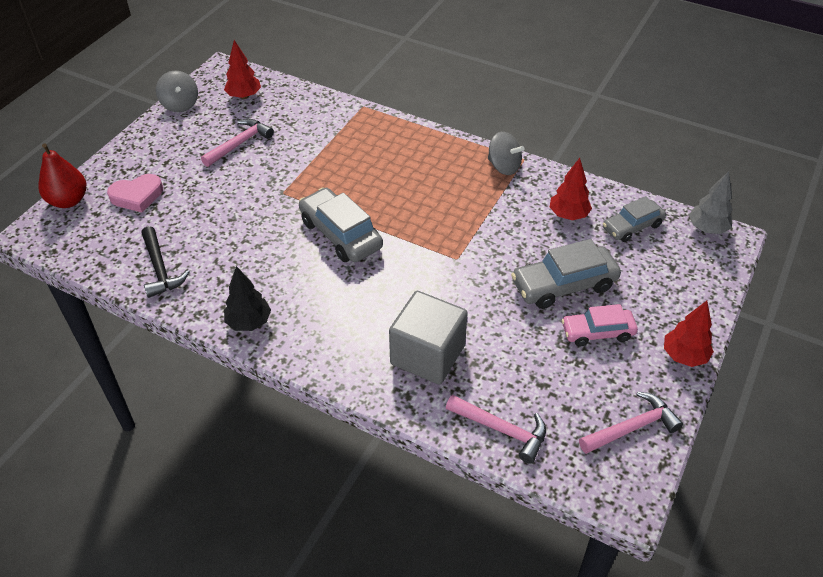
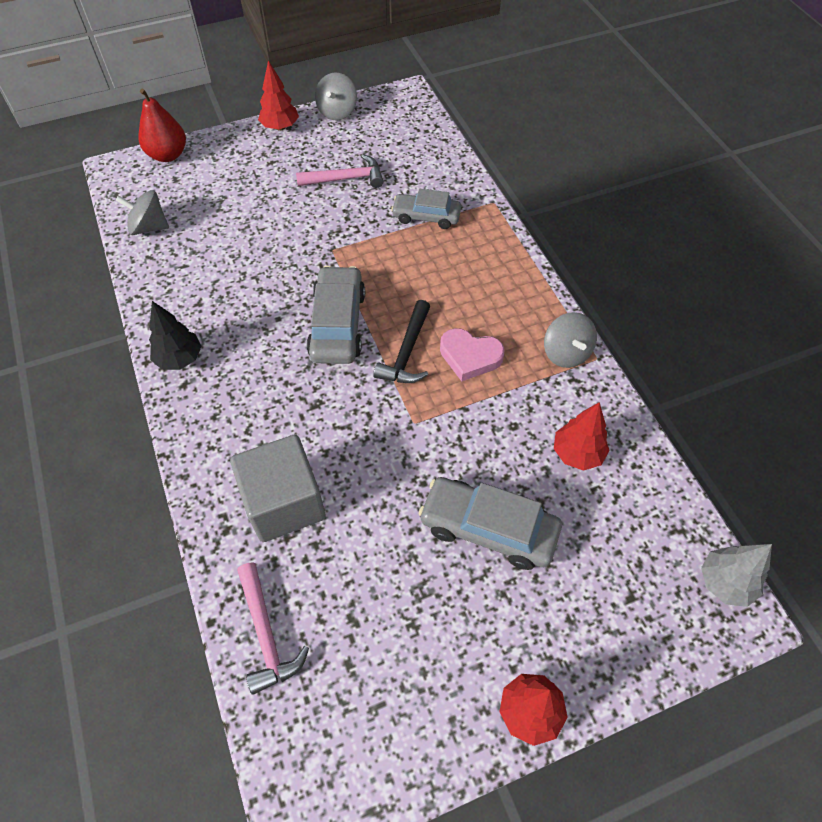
camera: 40 degrees right, 10 degrees up
(114, 256) = (149, 227): none -> grey spinning top
(137, 196) = (219, 181): pink heart -> pink heart (470, 357)
(160, 269) = (168, 261): black hammer -> black hammer (407, 352)
(244, 96) = (397, 132): red tree -> red tree (280, 127)
(597, 332) = (466, 608): pink car -> none
(632, 226) = (635, 516): grey car -> grey car (426, 216)
(632, 427) = (387, 743): pink hammer -> none

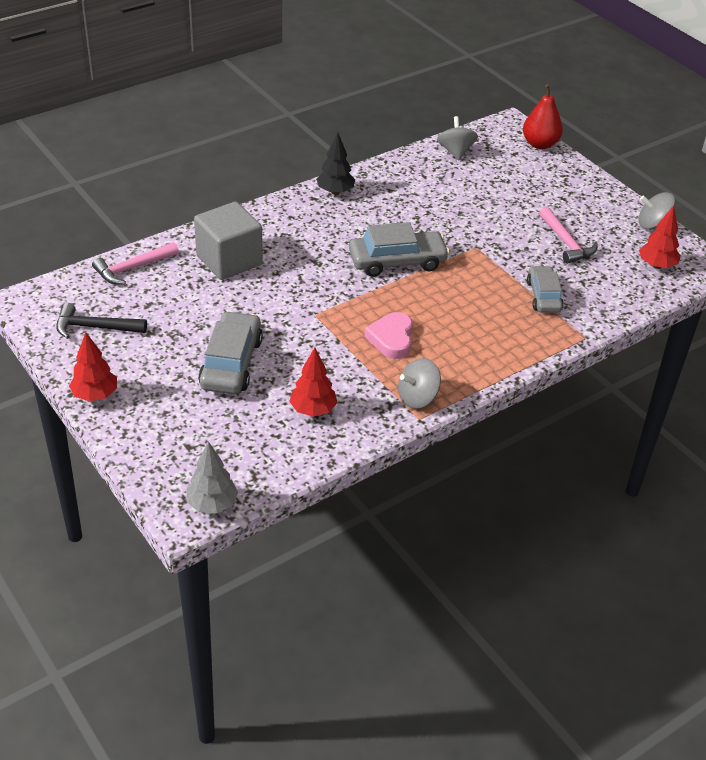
camera: 75 degrees right, 15 degrees down
(280, 127) = (610, 195): red tree -> red tree (656, 265)
(407, 352) = (383, 302): black hammer -> black hammer (95, 327)

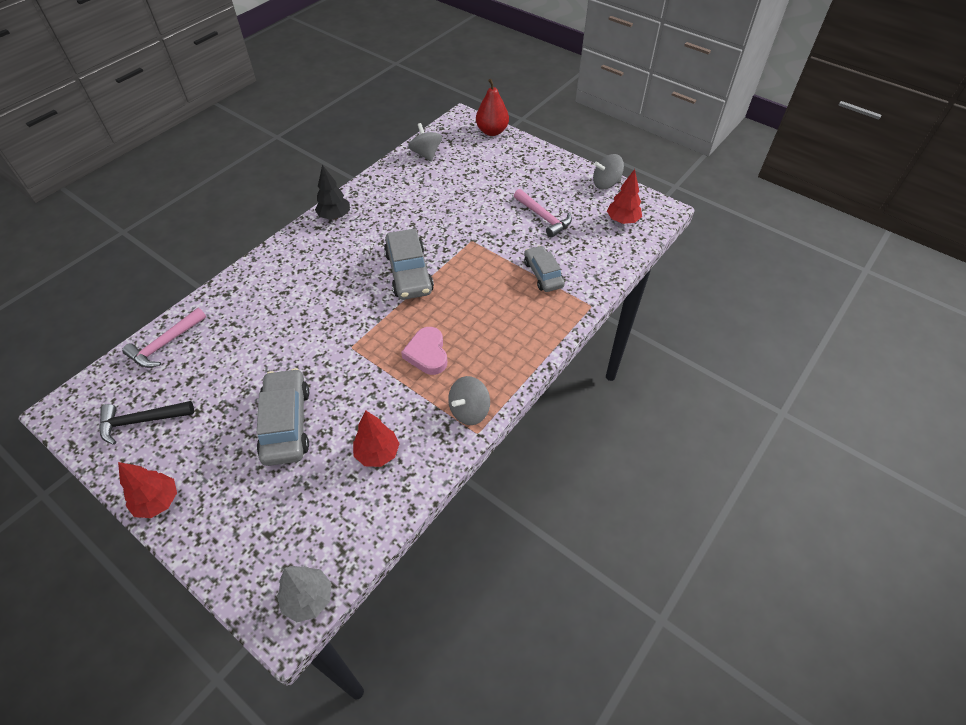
camera: 15 degrees left, 10 degrees up
(229, 260) = (256, 311): grey cube -> none
(397, 262) = (409, 272): grey car -> grey car turned 105 degrees clockwise

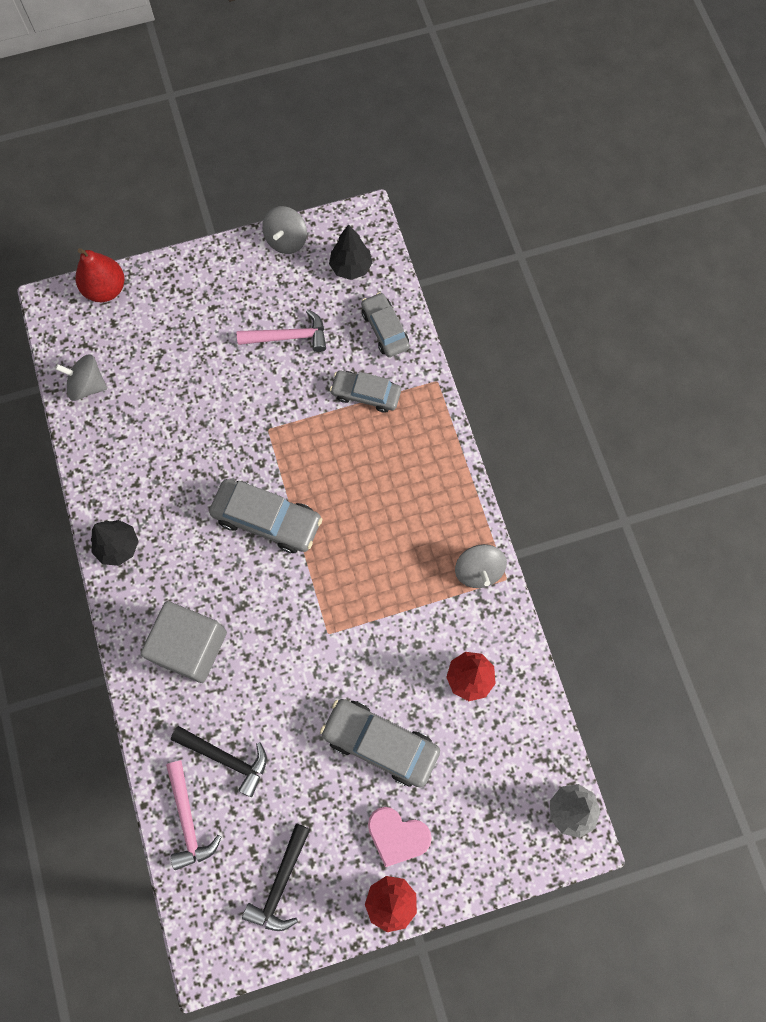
camera: 55 degrees left, 20 degrees up
(222, 340) = (226, 758): none -> black hammer
(291, 282) = (190, 646): none -> grey cube
(427, 354) = (387, 567): pink heart -> pink heart (397, 835)
(599, 259) = (385, 329): none -> grey car
(622, 220) = (351, 267): red tree -> black tree

